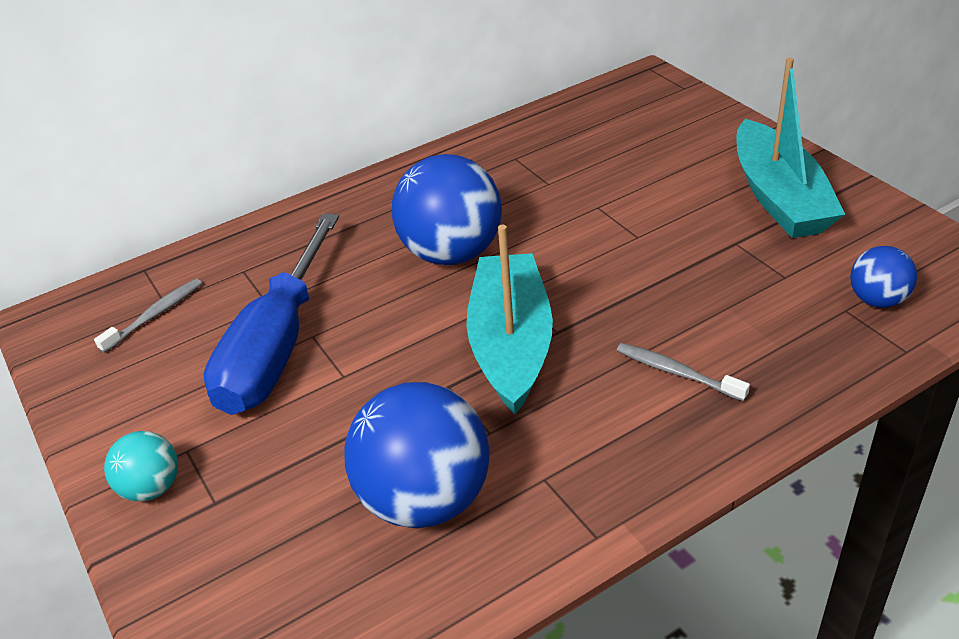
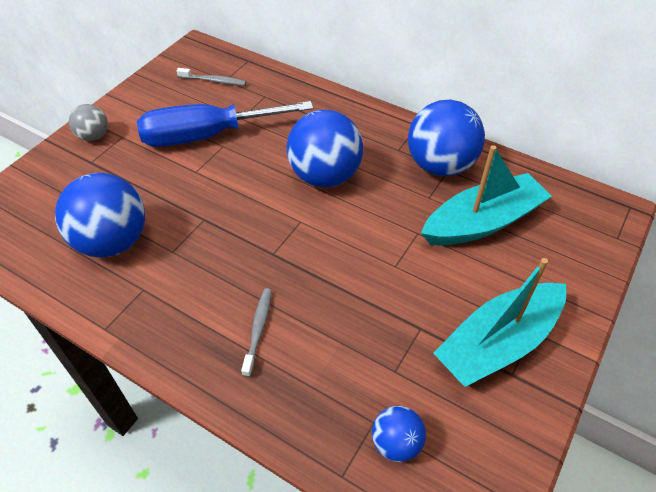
camera: 60 degrees right, 10 degrees up
(151, 488) = (94, 136): turquoise ball -> grey ball
(504, 161) = (440, 165): none -> blue ball
(511, 344) = (251, 235): turquoise boat -> turquoise boat (482, 222)

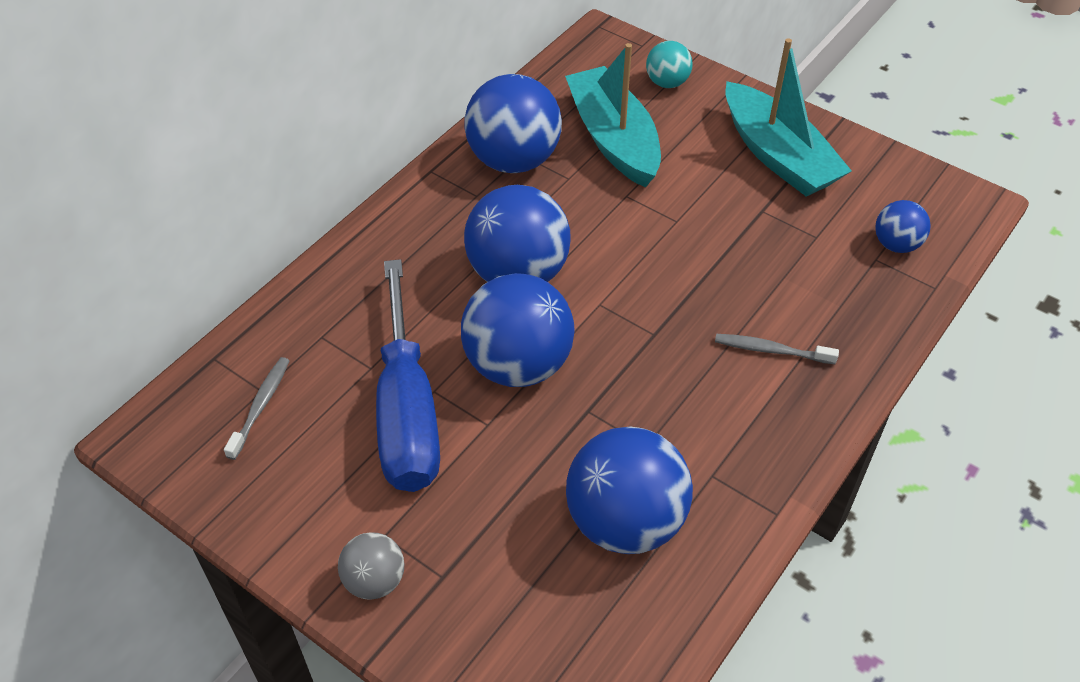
camera: 85 degrees left, 0 degrees up
(243, 182) = (518, 364): none -> blue ball
(571, 257) = (667, 83): none -> turquoise ball

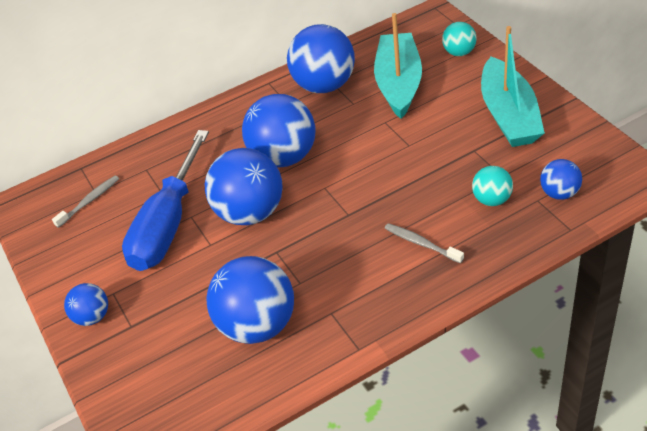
camera: 30 degrees right, 5 degrees down
(374, 580) = (92, 317): grey ball -> blue ball
(822, 271) = (492, 199): none -> turquoise ball

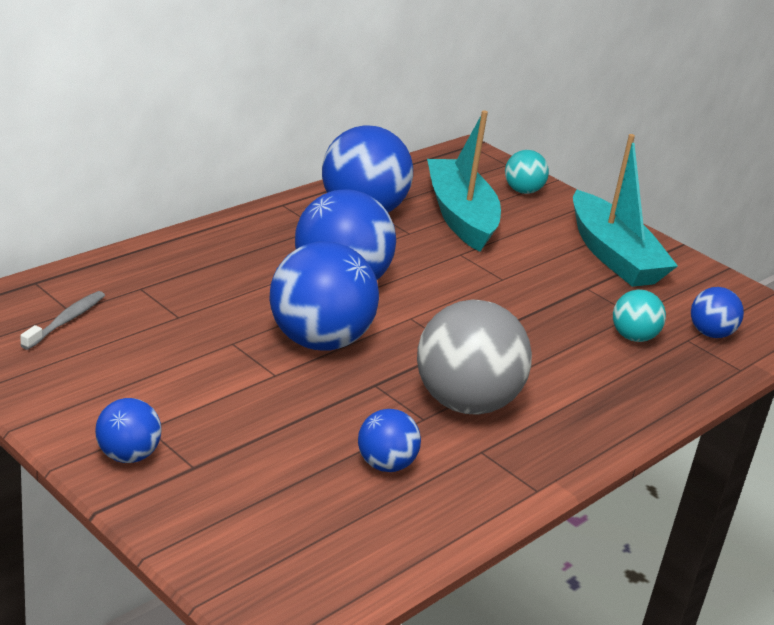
camera: 25 degrees left, 15 degrees down
(168, 225) = (202, 351): blue screwdriver -> none
(257, 325) = (385, 465): blue ball -> blue ball, size x0.51
(335, 268) = (465, 403): none -> grey ball
(421, 243) = (567, 379): grey toothbrush -> none

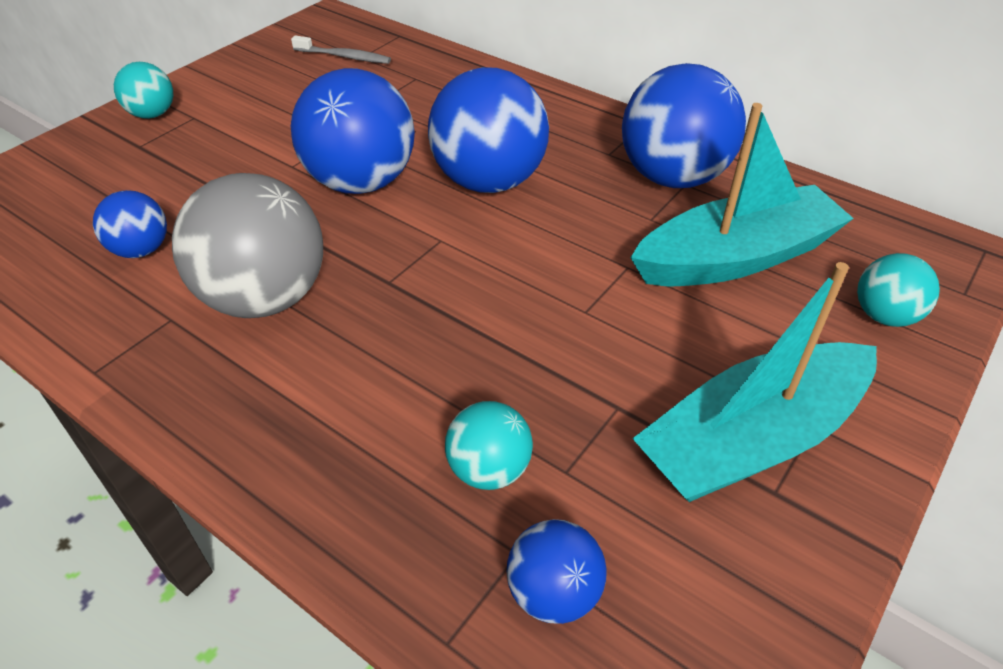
camera: 85 degrees right, 15 degrees up
(128, 456) = (152, 114): blue ball -> turquoise ball

